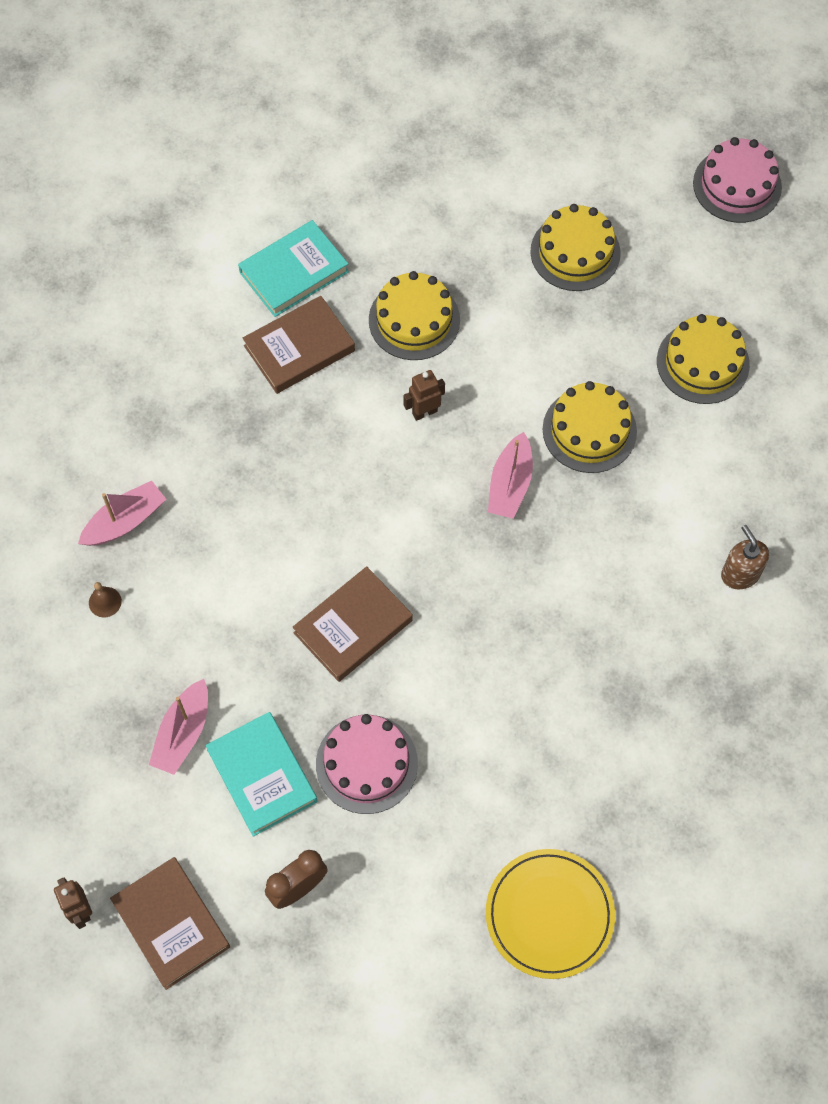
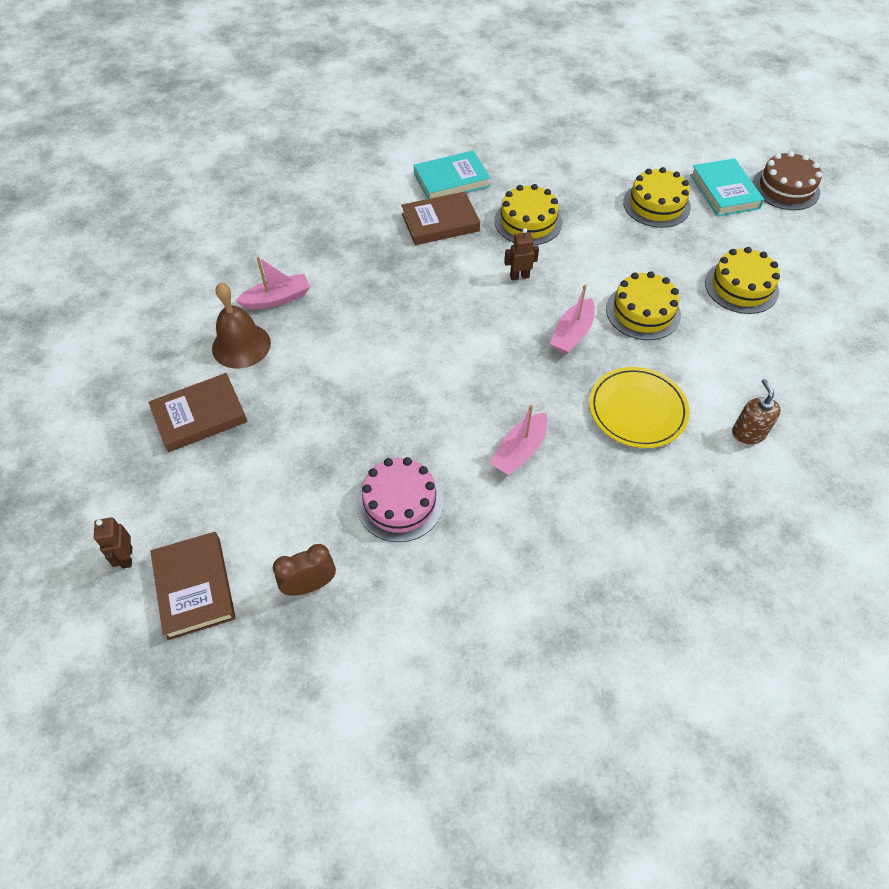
camera: 15 degrees right, 10 degrees down
(105, 602) = (241, 345): brown bell -> brown bell, size x2.28
(183, 733) = (262, 446): pink boat -> pink boat (519, 451)
(262, 776) = (312, 491): turquoise book -> turquoise book (724, 191)
(353, 626) = (421, 402): brown book -> brown book (200, 416)
(549, 914) = (522, 665): yellow plate -> yellow plate (637, 410)
(737, 185) = (785, 188): pink cake -> brown cake

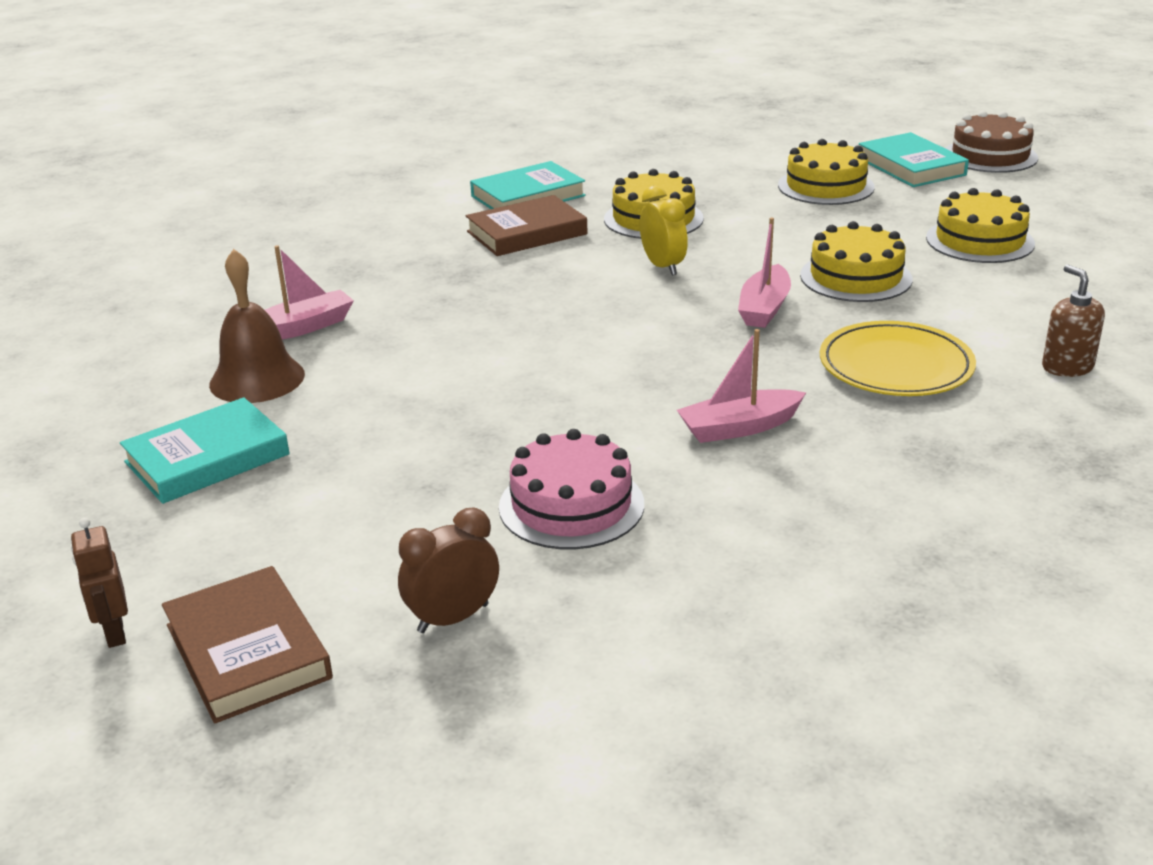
camera: 10 degrees left, 25 degrees down
(200, 416) = (207, 458): brown book -> turquoise book
(519, 276) = (663, 266): brown robot -> yellow clock
(519, 451) = (739, 428): pink boat -> pink boat turned 45 degrees clockwise

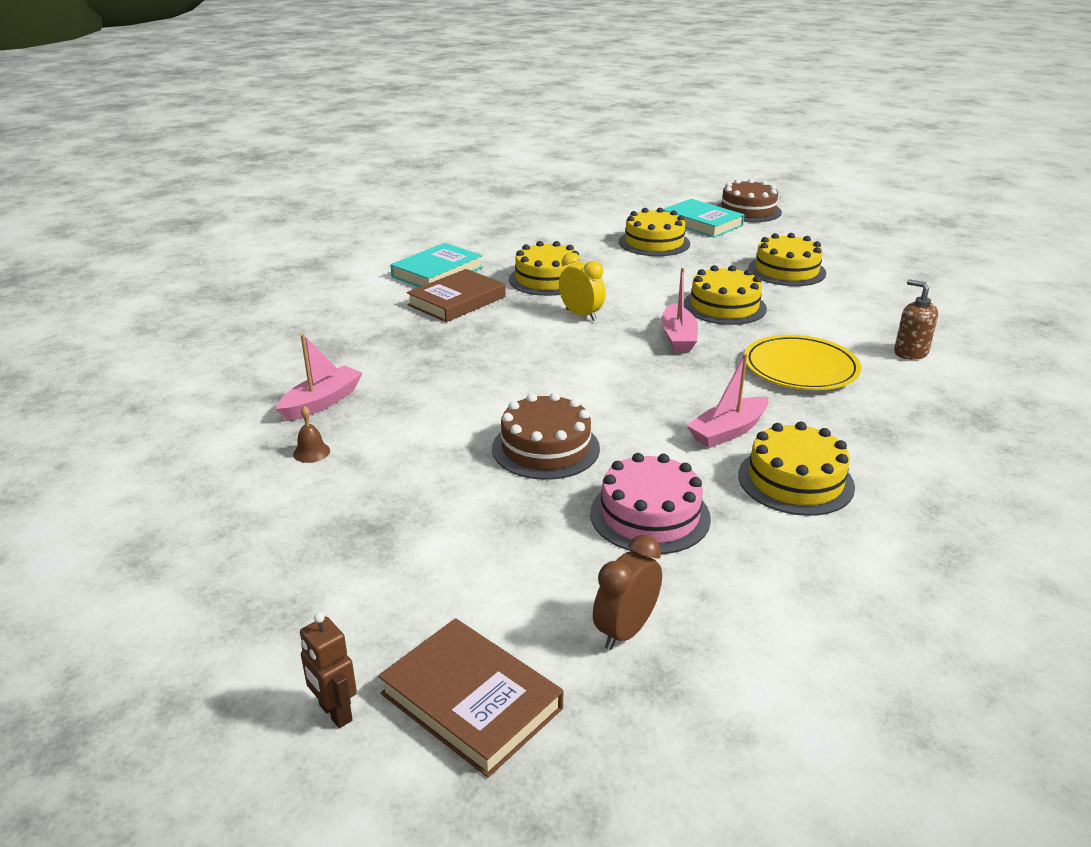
camera: 20 degrees left, 0 degrees up
(207, 458) = (313, 530): turquoise book -> none
(257, 379) = (311, 452): brown bell -> brown bell, size x0.44
(508, 413) = (545, 448): none -> brown cake
(778, 497) = (795, 480): none -> yellow cake

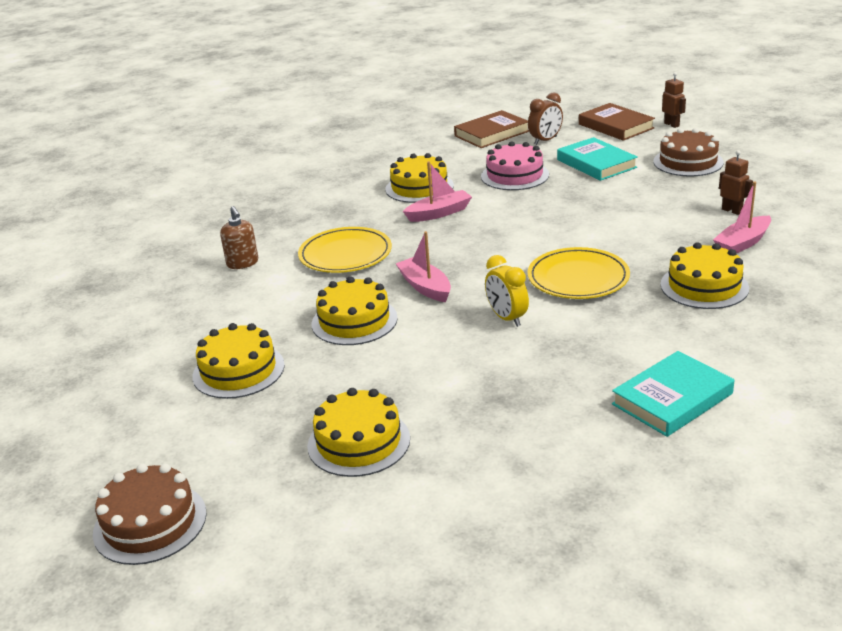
camera: 165 degrees left, 0 degrees up
(311, 452) = (732, 211): brown bell -> brown robot
(457, 301) = (641, 346): brown book -> brown book (491, 133)
(518, 353) = (578, 278): none -> yellow plate
(545, 448) = (567, 208): brown cake -> brown cake (688, 162)
(547, 279) = (530, 375): yellow cake -> yellow cake (704, 286)
(678, 337) = (425, 287): pink boat -> pink boat turned 45 degrees counterclockwise
(701, 223) = (254, 490): turquoise book -> turquoise book (596, 163)

